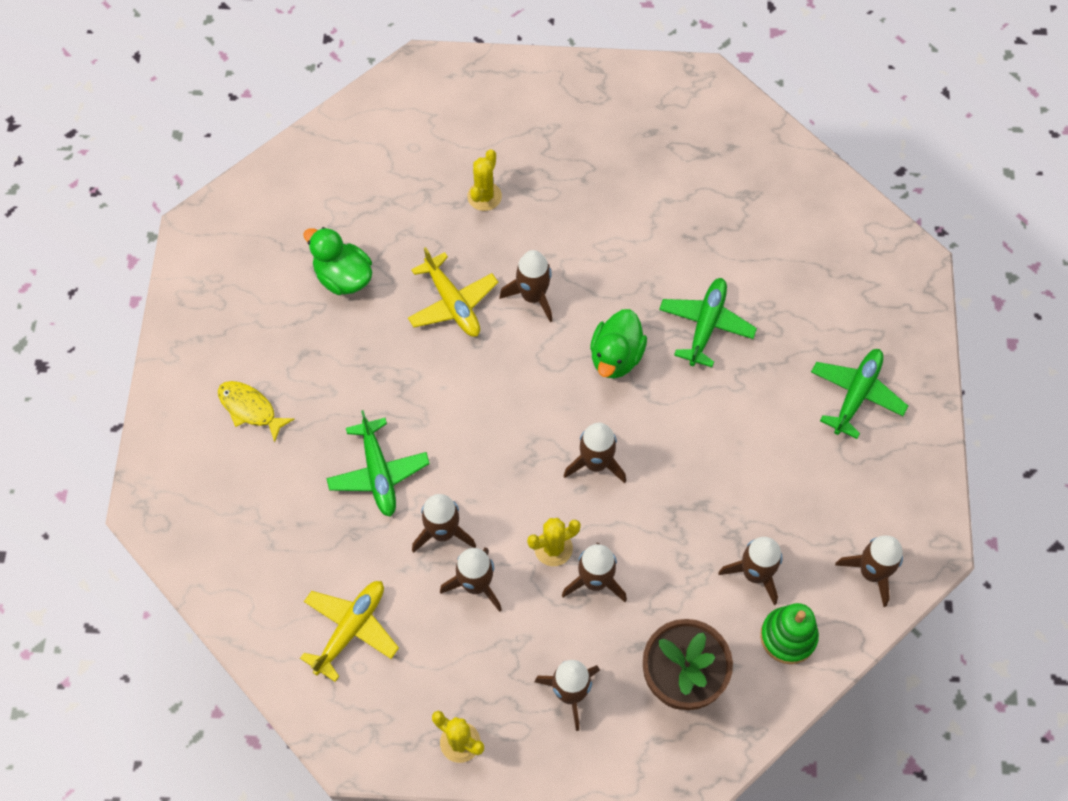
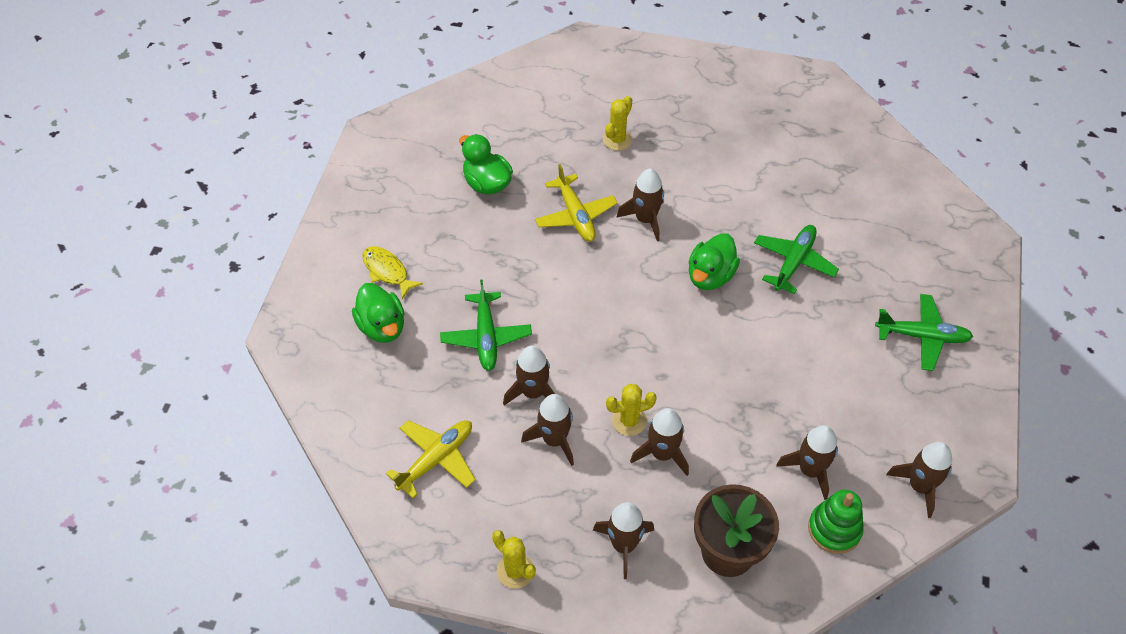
camera: 10 degrees right, 10 degrees down
(259, 479) = (382, 327): none -> green duck
(596, 463) = (679, 357): brown rocket -> none
(856, 394) = (922, 336): green plane -> green plane turned 60 degrees clockwise

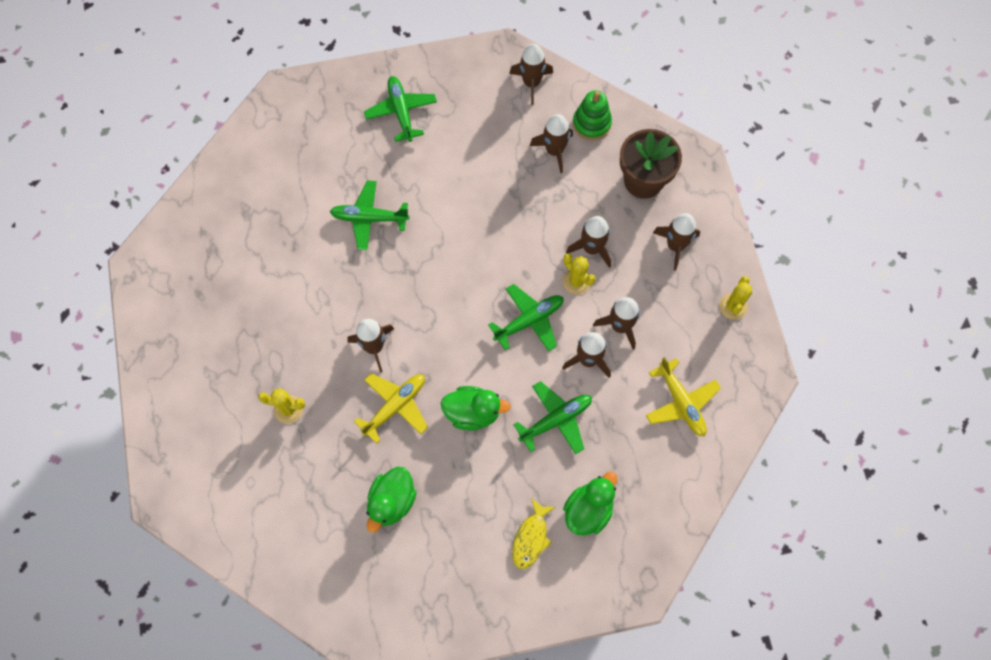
camera: 115 degrees left, 15 degrees up
(436, 459) = (681, 402): yellow plane -> yellow plane turned 135 degrees counterclockwise
(606, 357) = (529, 320): none -> green plane
(710, 276) = (412, 274): green duck -> green duck (473, 412)

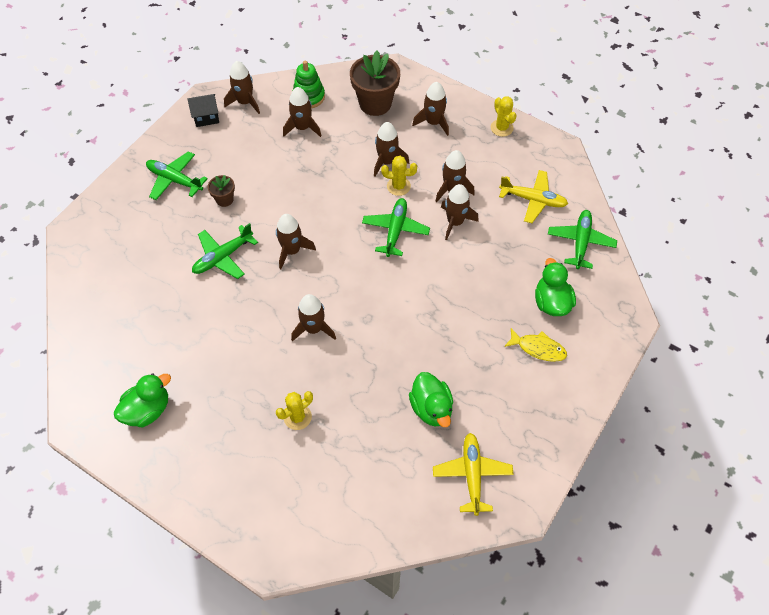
camera: 45 degrees left, 10 degrees down
(395, 406) = (368, 350): yellow plane -> yellow plane (472, 474)
(422, 165) = (224, 199): none -> brown flower pot
(427, 262) = (292, 251): none -> brown rocket
(473, 412) = (421, 311): green duck -> green duck (148, 410)
(484, 71) = (206, 117): none -> black house
(531, 538) = (538, 348): yellow fish -> yellow fish turned 45 degrees counterclockwise
(556, 420) = (475, 270): green plane -> green plane (580, 242)

